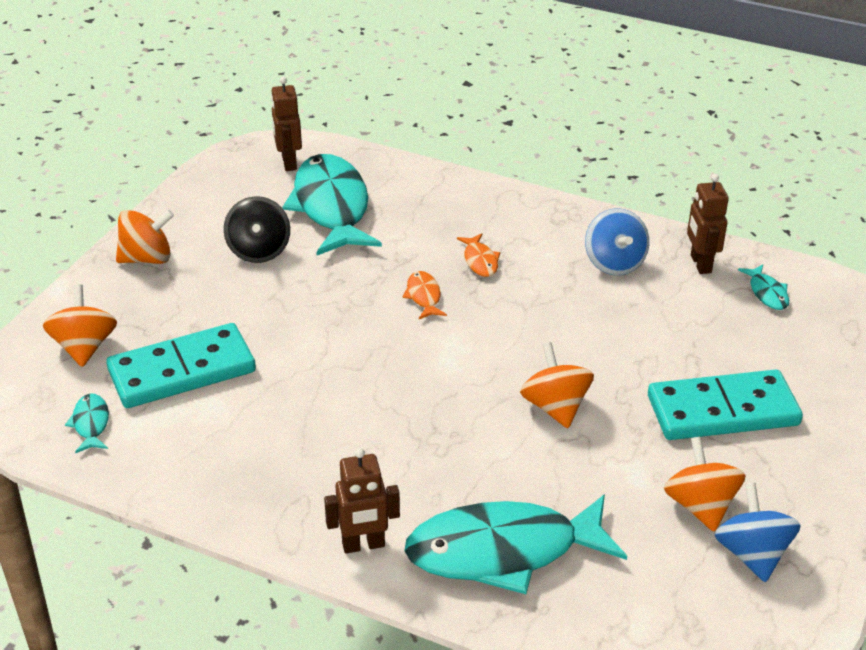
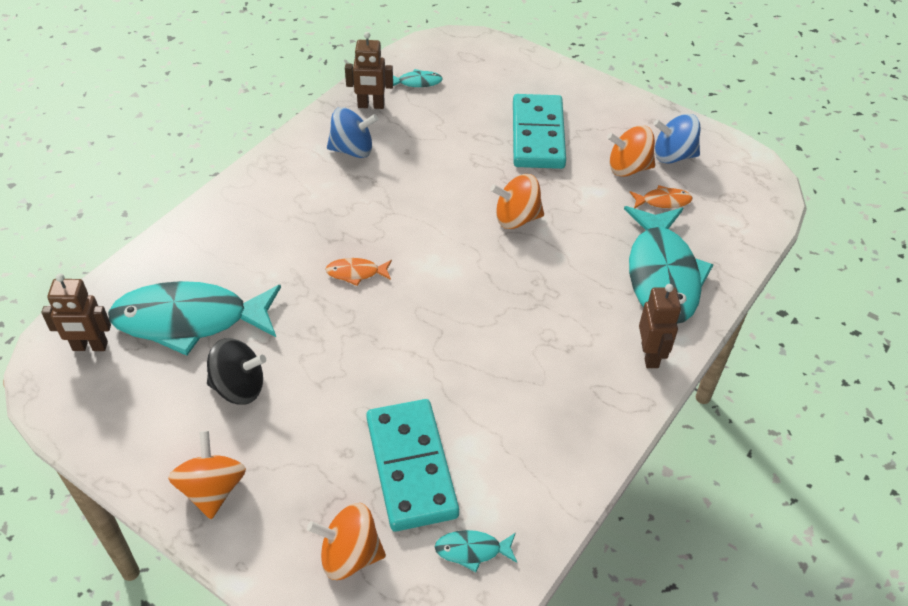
camera: 80 degrees left, 10 degrees up
(480, 261) = (319, 228): orange fish -> orange fish (663, 201)

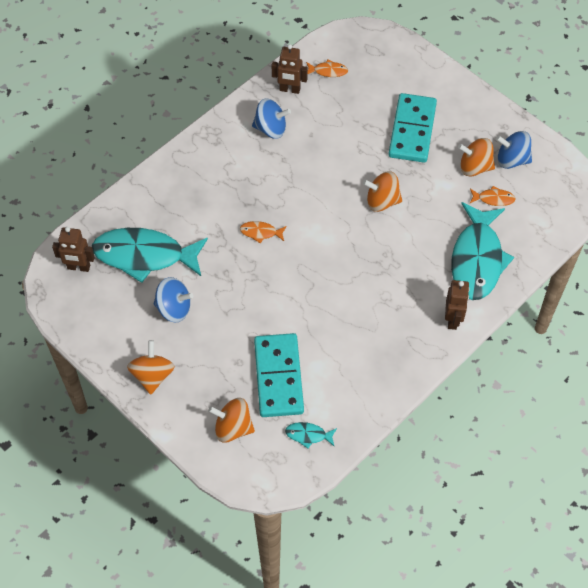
camera: 10 degrees right, 10 degrees up
(239, 387) = (174, 309): black spinning top -> blue spinning top
(417, 82) = (328, 71): turquoise fish -> orange fish

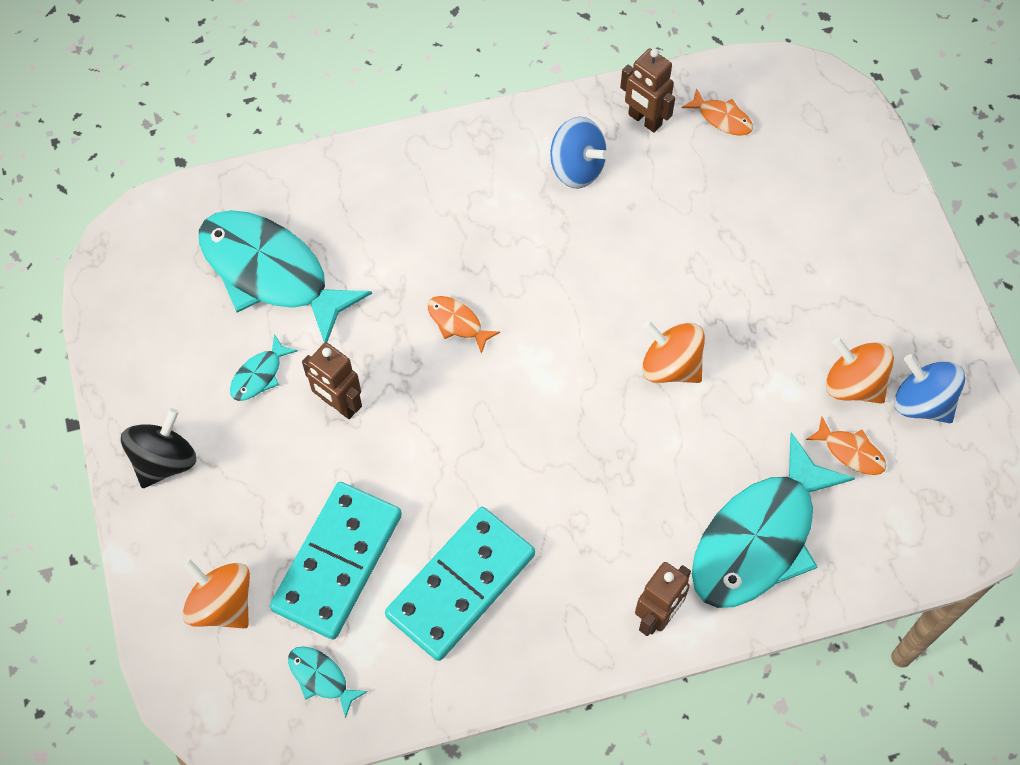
camera: 30 degrees right, 5 degrees up
(78, 267) = (171, 244): brown robot -> brown robot (339, 405)
(152, 375) = (164, 461): orange spinning top -> black spinning top
(174, 309) = (259, 375): blue spinning top -> turquoise fish
(412, 130) = (791, 275): turquoise domino -> turquoise domino (460, 585)

